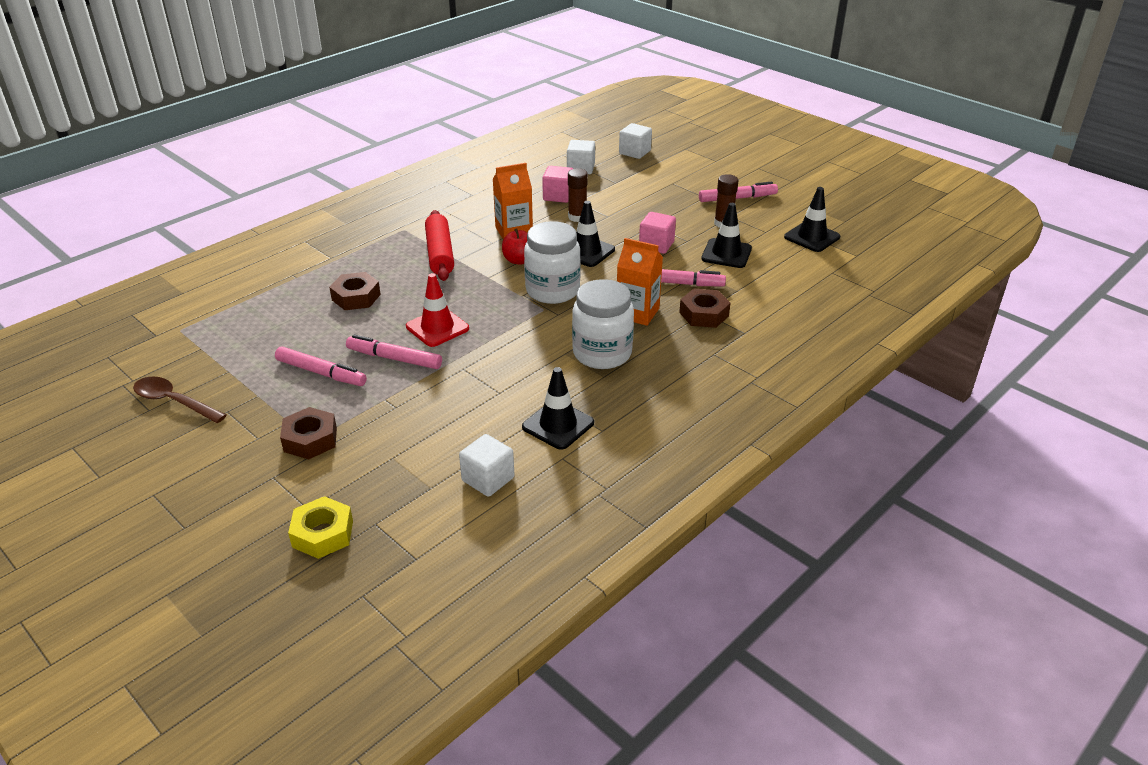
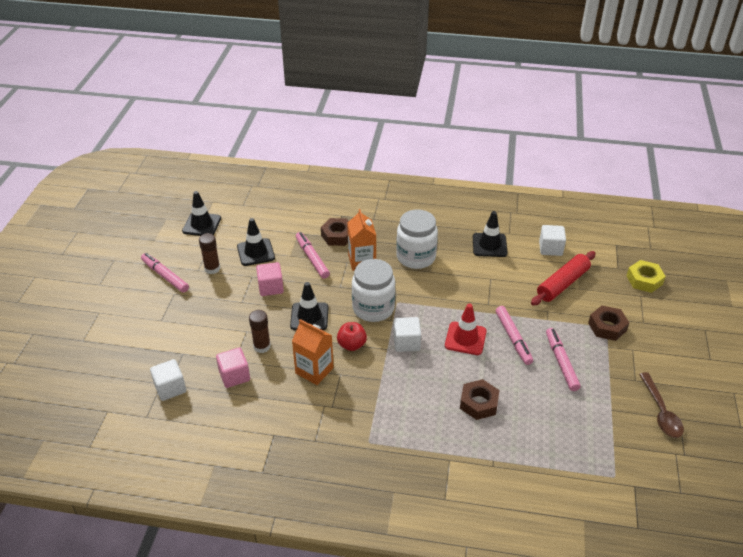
camera: 125 degrees left, 5 degrees up
(440, 254) = (383, 394): red rolling pin -> red rolling pin (562, 284)
(634, 152) = (111, 368): white cube -> white cube (406, 343)

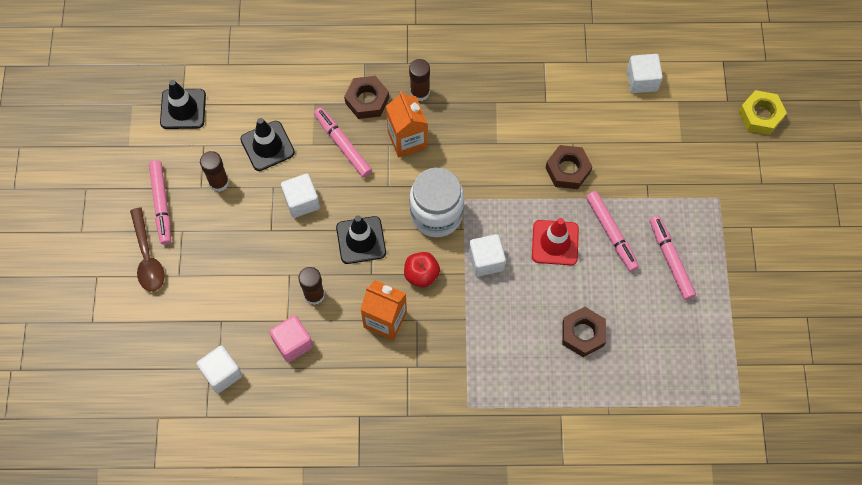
camera: 10 degrees left, 25 degrees up
(165, 276) = (162, 204): pink marker -> pink marker turned 135 degrees counterclockwise
(270, 287) = (301, 201): pink cube -> white cube
(378, 236) = (420, 92): none -> brown glue stick
(416, 257) = (474, 122): white jar -> none
(489, 245) = (564, 86): black traffic cone -> none
(562, 284) = (662, 138): red rolling pin -> none
(607, 327) = (720, 197): brown nut -> brown nut (567, 170)
(661, 412) = (786, 311): brown spoon -> brown spoon (147, 257)

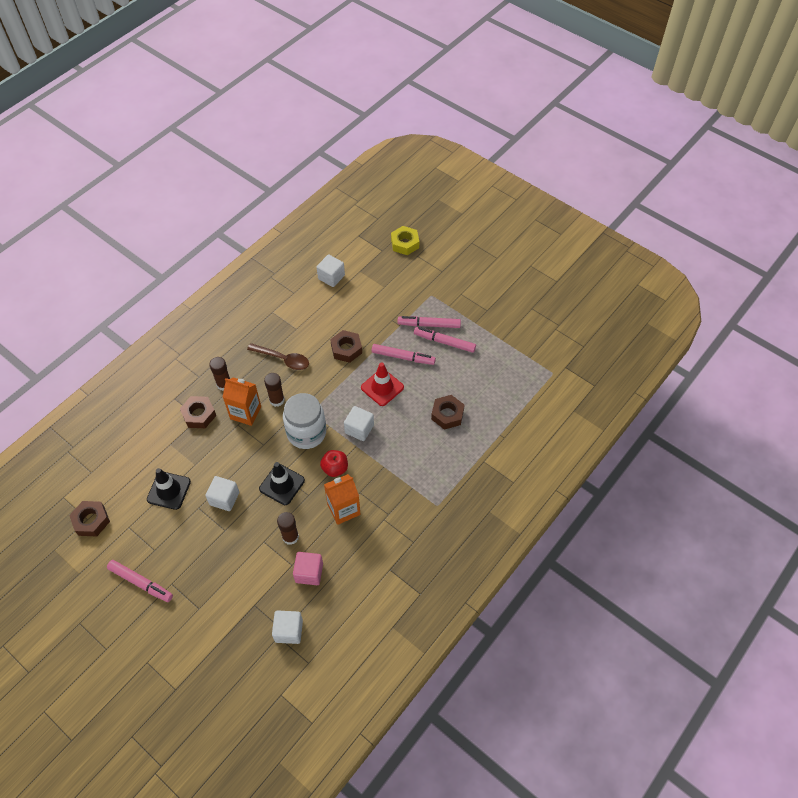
camera: 50 degrees left, 10 degrees down
(147, 257) = (167, 619): brown spoon -> brown spoon (283, 359)
(183, 109) = (91, 521): black traffic cone -> brown nut
(219, 182) = (162, 537): brown glue stick -> brown glue stick (277, 400)
(342, 145) = (212, 449): pink marker -> pink marker (429, 325)

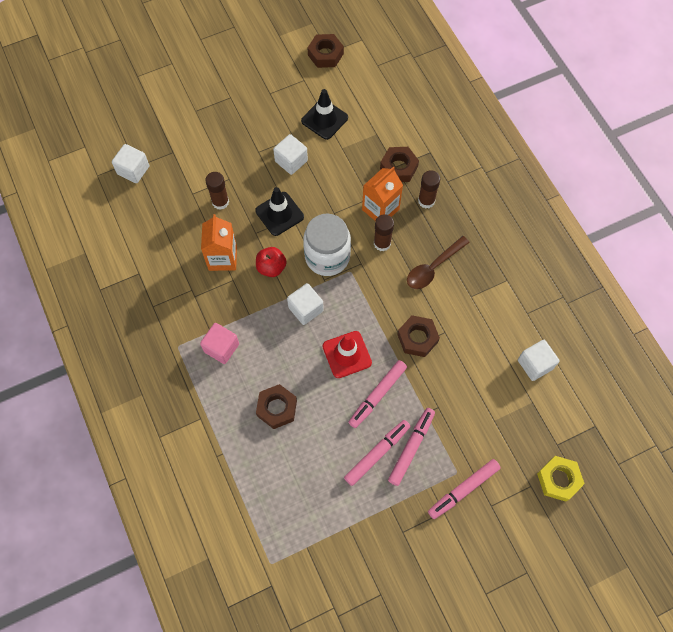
camera: 115 degrees right, 10 degrees up
(141, 583) = (244, 76): pink marker -> pink marker (463, 490)
(309, 573) = (176, 204): pink cube -> pink cube (221, 348)

